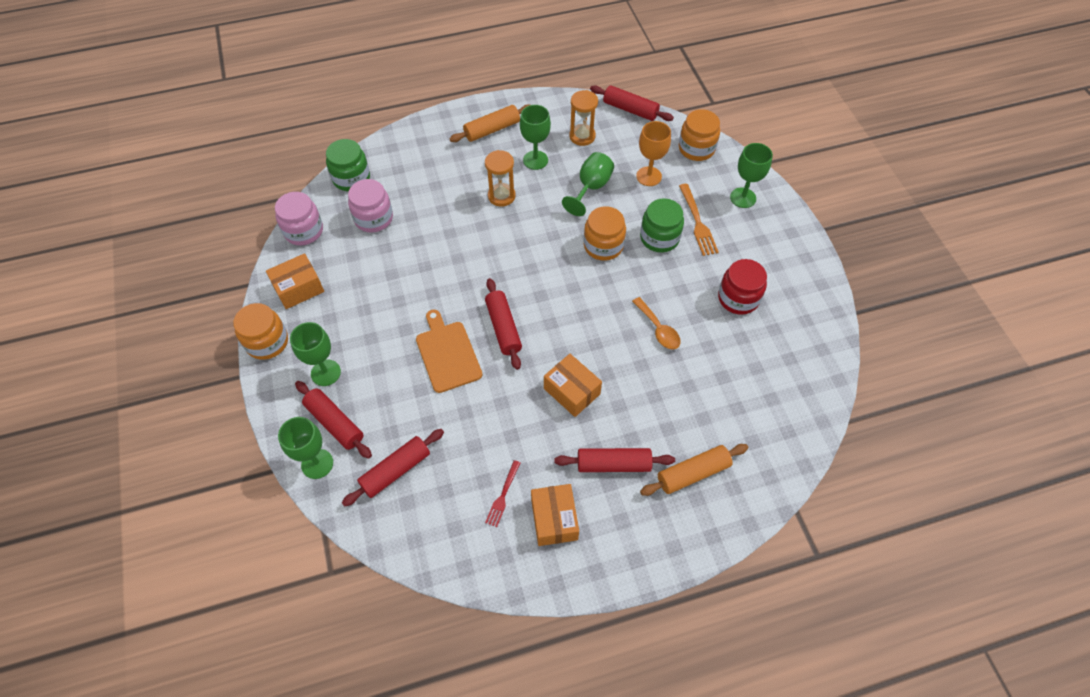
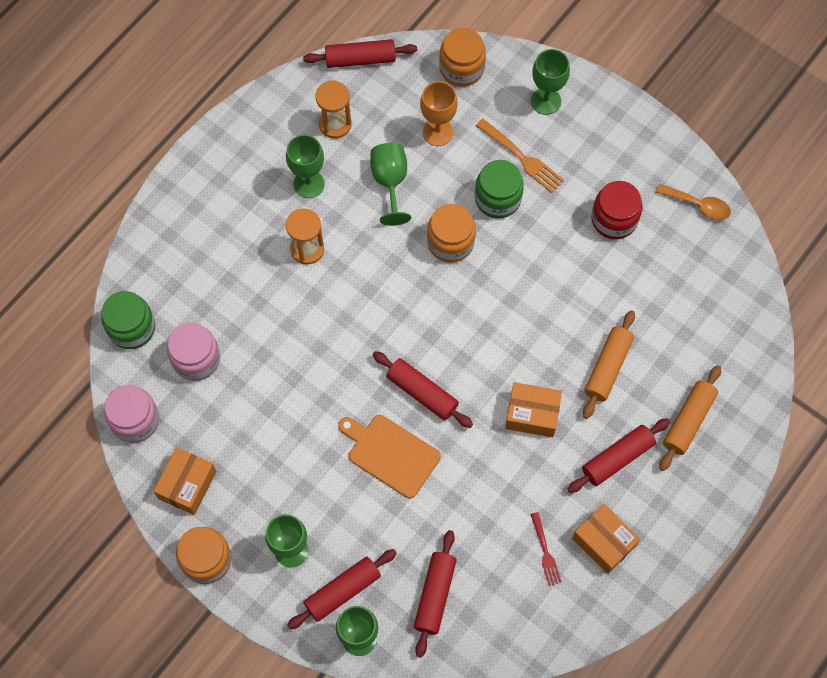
camera: 35 degrees left, 10 degrees up
(335, 423) = (342, 591): red rolling pin -> red rolling pin turned 45 degrees counterclockwise
(492, 129) = (234, 174): orange rolling pin -> orange rolling pin (608, 367)
(658, 329) = (564, 299): orange spoon -> orange spoon (698, 205)

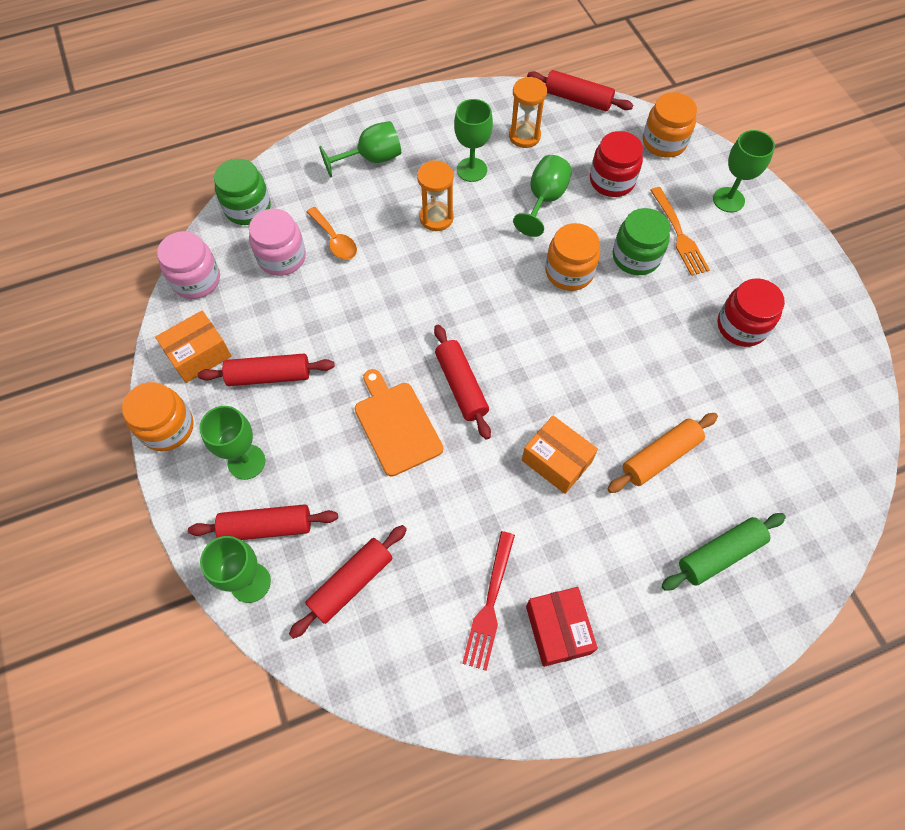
camera: 30 degrees right, 5 degrees down
(211, 219) = (372, 159): none -> green goblet
(437, 132) = (612, 181): orange goblet -> red jar
(545, 551) = (490, 604): red fork -> red fork, size x1.56
(604, 542) = (558, 630): orange box -> red box
(617, 458) = (621, 551): red rolling pin -> red rolling pin (269, 375)
(688, 421) = (720, 554): orange rolling pin -> green rolling pin
(698, 205) = (837, 354): orange spoon -> orange spoon (335, 240)

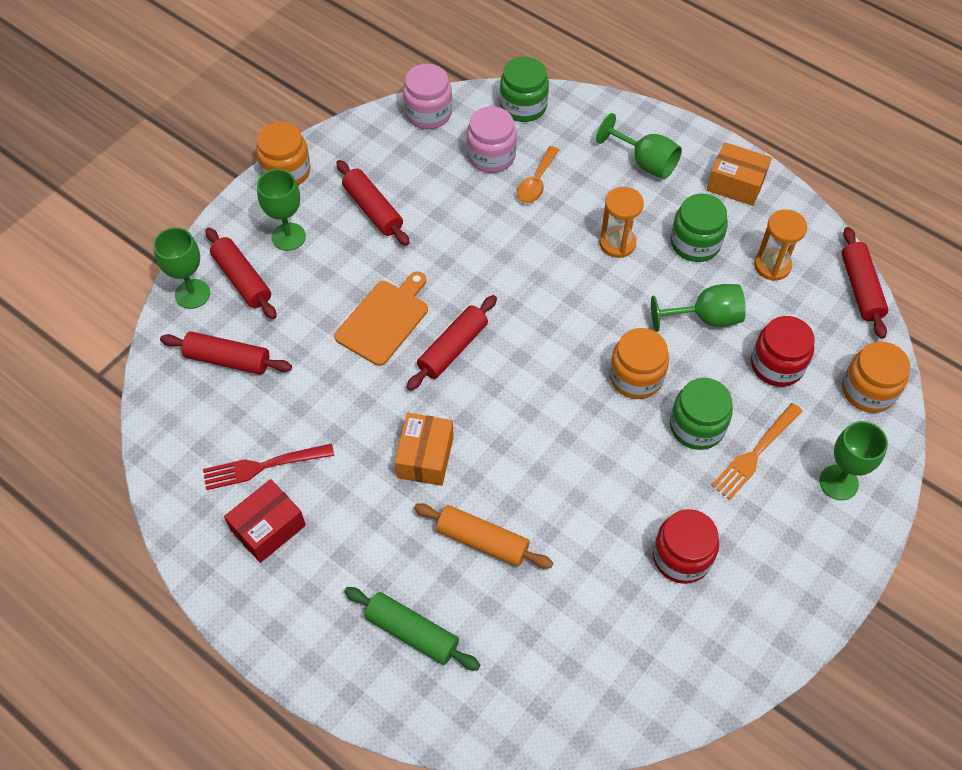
camera: 60 degrees right, 5 degrees down
(199, 355) = (361, 154): orange box -> orange box (735, 184)
(471, 170) = (695, 243): green goblet -> green jar

